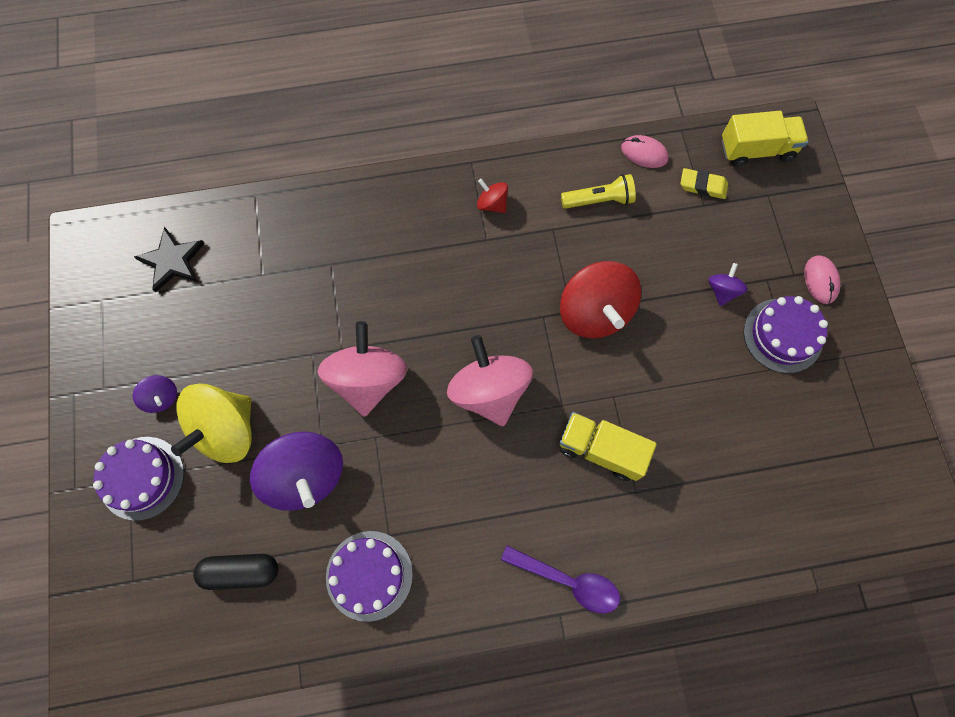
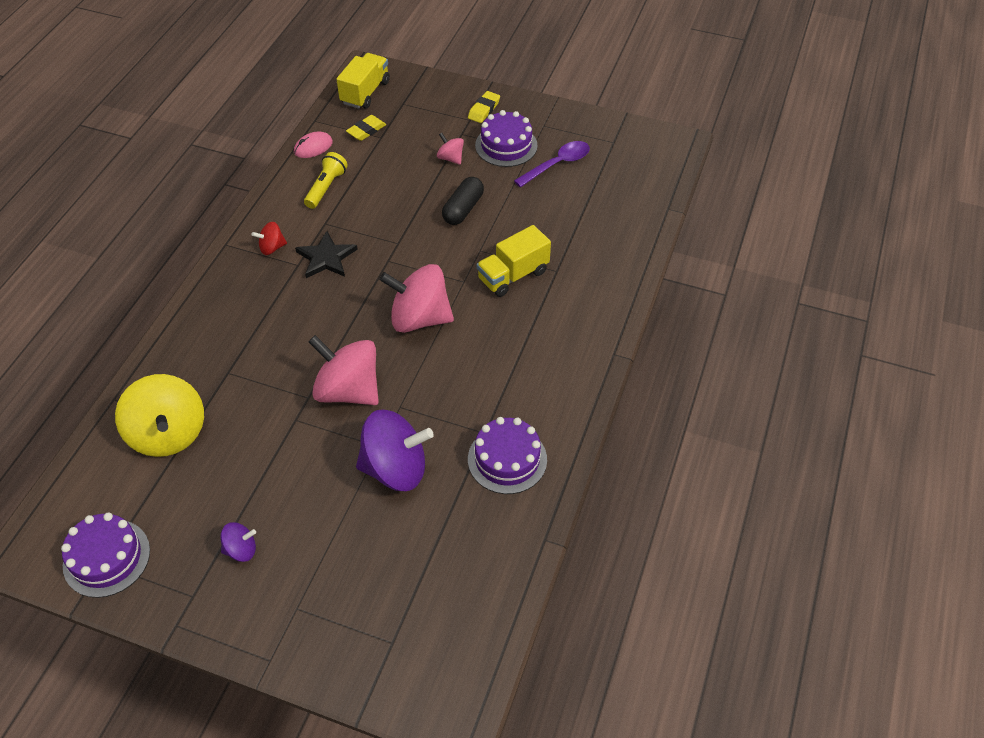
camera: 60 degrees left, 20 degrees down
(142, 478) = (303, 596): purple cake -> purple cake (106, 558)
(172, 261) = (117, 488): black star -> black star (326, 258)
(226, 430) = (311, 510): yellow spinning top -> yellow spinning top (168, 433)
(241, 571) = (442, 550): black capsule -> black capsule (463, 209)
(568, 581) = (593, 338): purple spoon -> purple spoon (557, 164)
(594, 312) = (409, 230): red spinning top -> none
(722, 290) = (450, 158): purple spinning top -> pink spinning top
(820, 280) = (484, 110): pink mouse -> yellow eraser

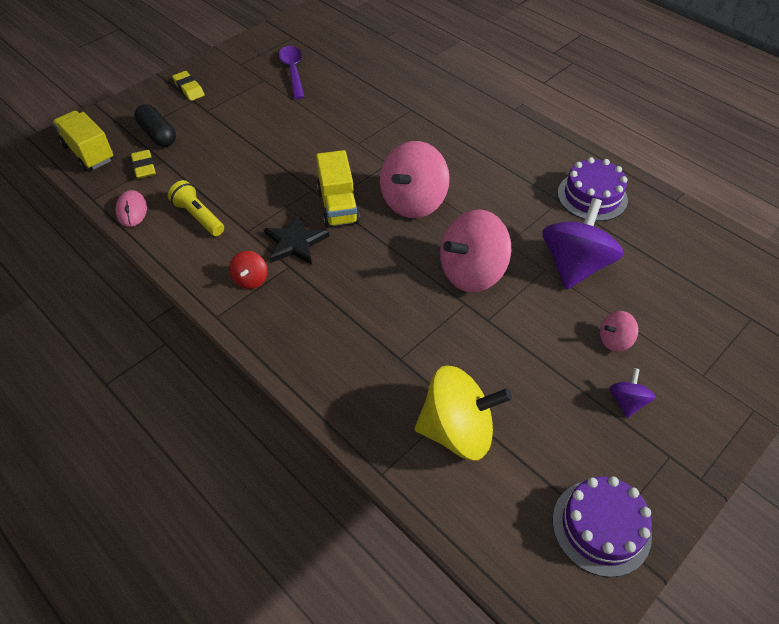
camera: 65 degrees left, 0 degrees up
(450, 158) = (232, 126): pink spinning top -> pink spinning top (614, 340)
(463, 209) = (302, 137): black capsule -> black capsule (158, 134)
(506, 145) = (245, 90): purple cake -> none
(513, 275) = (400, 133): yellow truck -> yellow truck (338, 205)

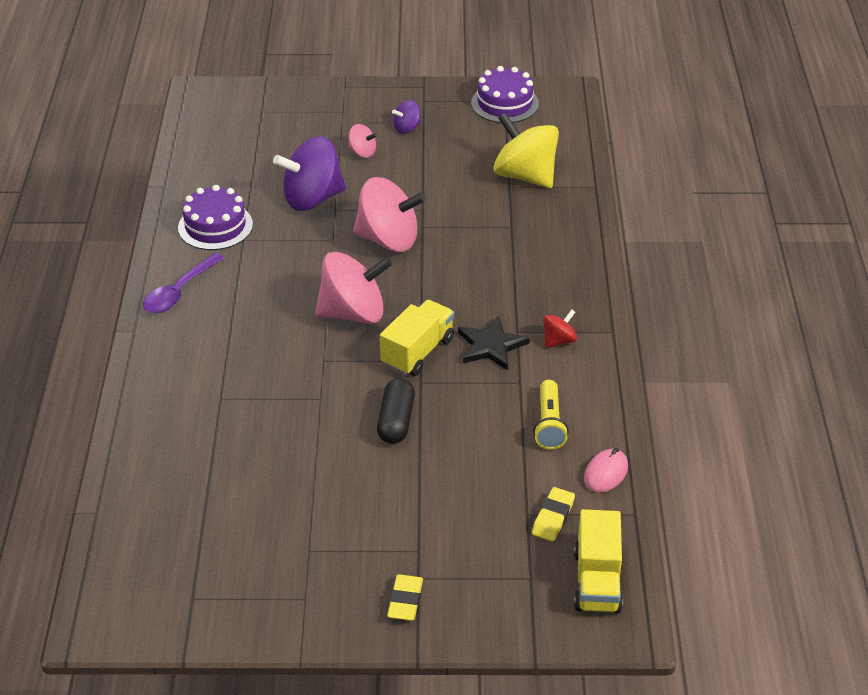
camera: 135 degrees left, 10 degrees down
(158, 134) = (502, 553): black capsule -> black capsule (396, 421)
(293, 71) = (263, 538): purple spoon -> purple spoon (179, 292)

